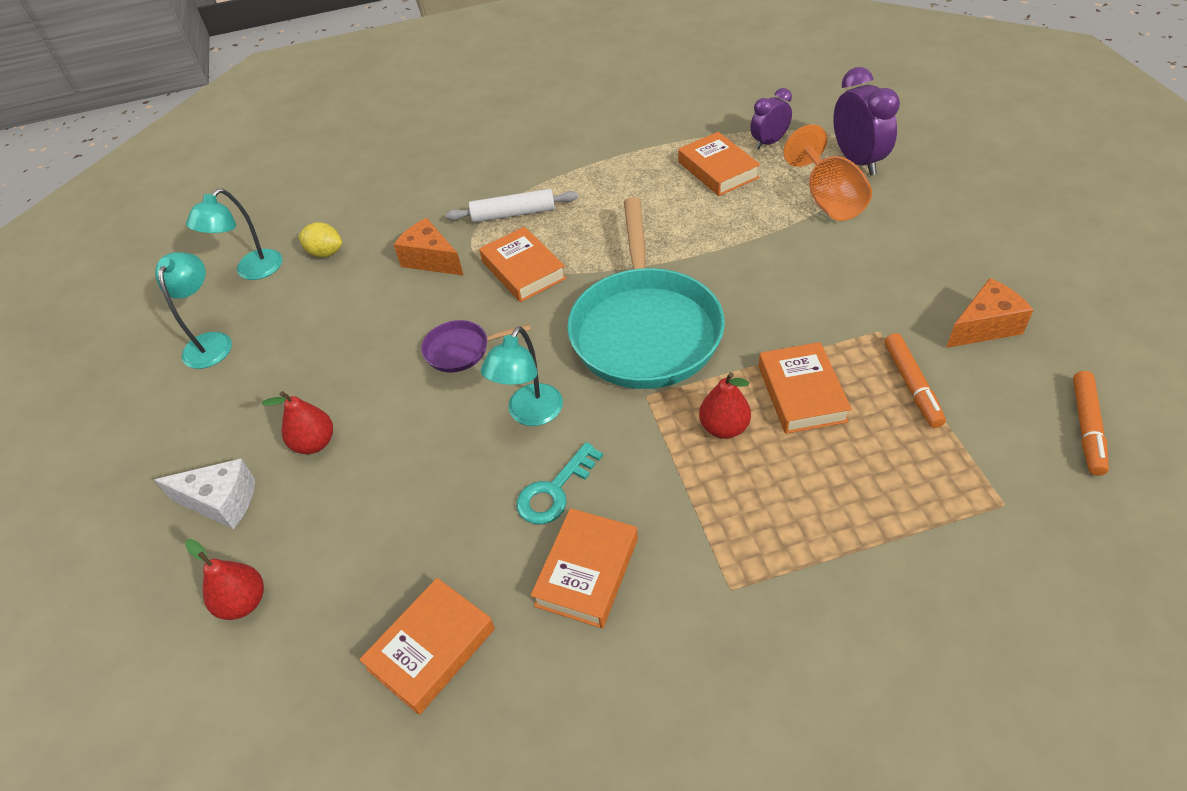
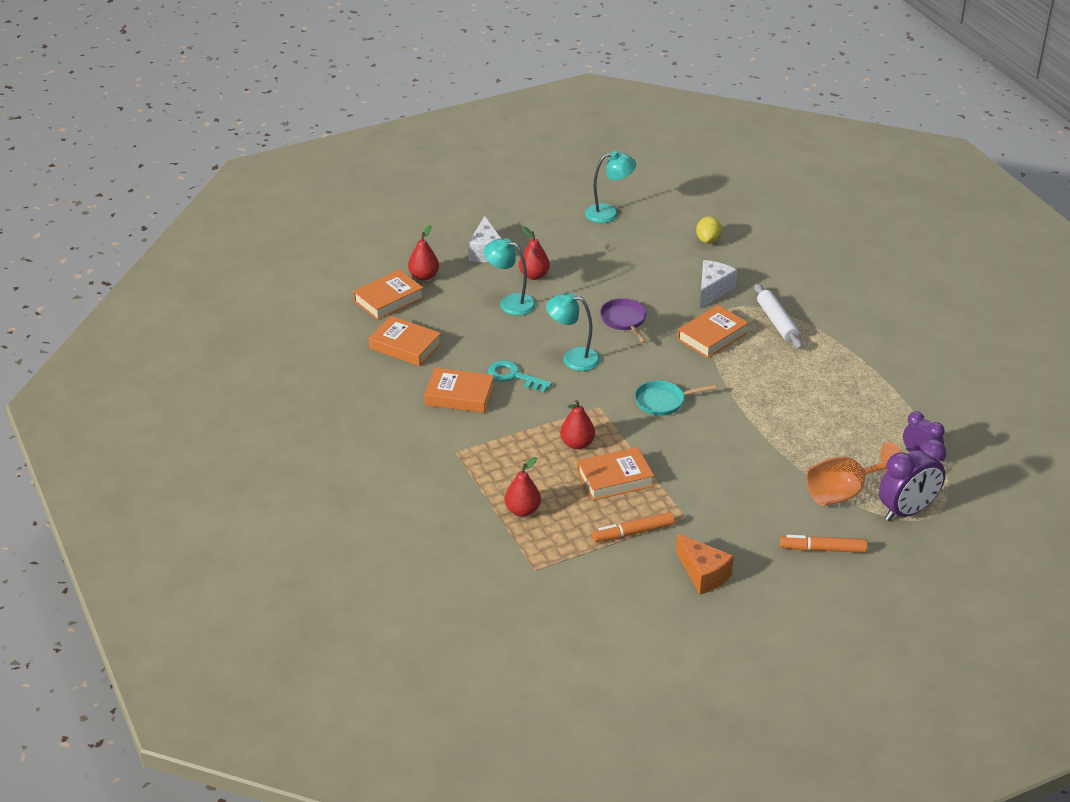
camera: 75 degrees right, 10 degrees down
(252, 271) = (680, 212): turquoise lamp -> turquoise lamp (510, 303)
(431, 260) = (712, 290): orange cheese -> white cheese
(645, 329) = (663, 401): turquoise pan -> turquoise pan, size x0.44
(718, 170) = (868, 427): orange book -> orange book (388, 299)
(873, 508) = (522, 510): none -> red pear
(1086, 427) = (608, 617): orange marker -> orange marker (823, 549)

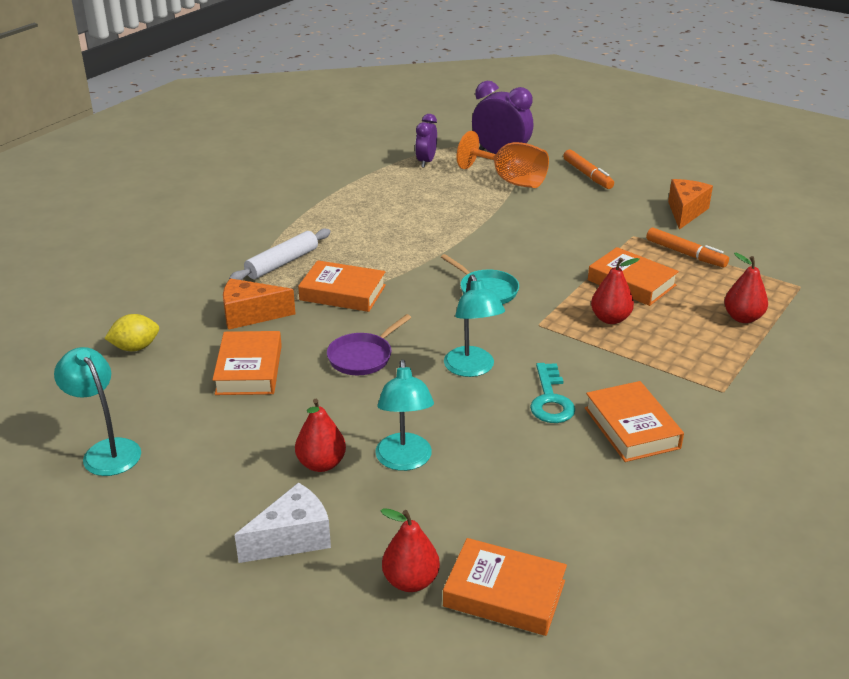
camera: 120 degrees left, 5 degrees down
(405, 346) = (592, 520): orange book -> orange book (249, 369)
(712, 290) = (250, 315): white cheese -> orange cheese

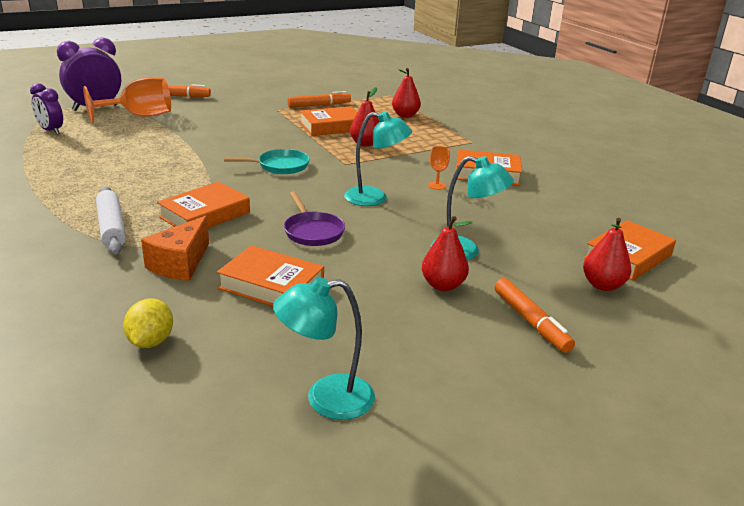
camera: 65 degrees left, 5 degrees down
(292, 538) = (530, 321): white cheese -> orange marker
(550, 400) = (437, 185): turquoise key -> orange goblet
(685, 212) = (271, 90): orange cheese -> none

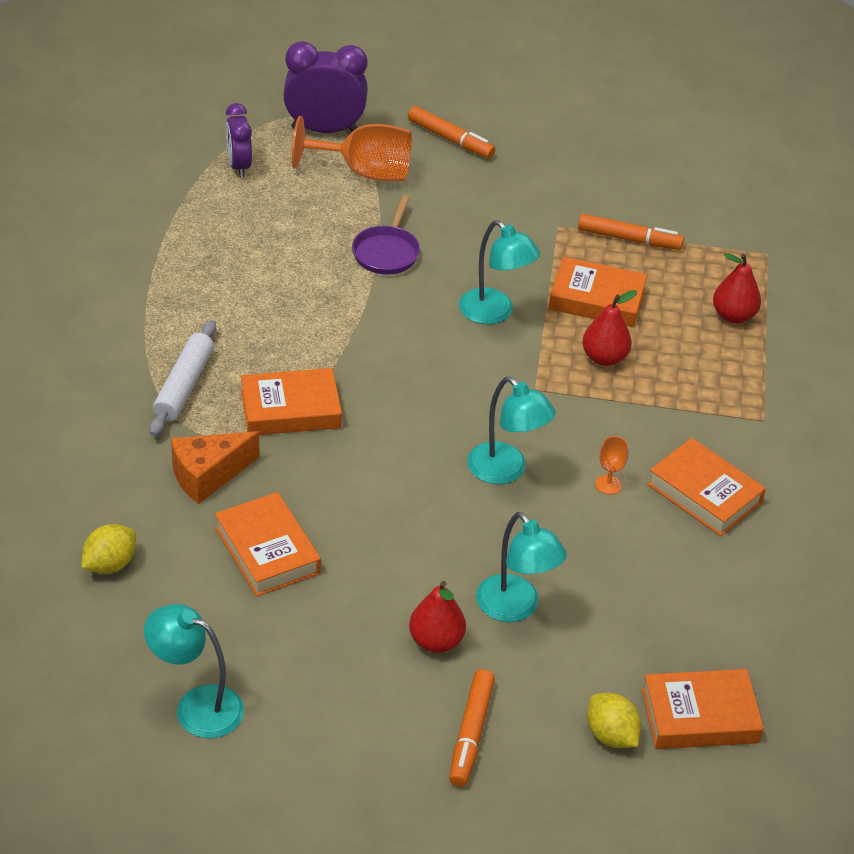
camera: 35 degrees right, 15 degrees up
(280, 166) = (449, 357): turquoise pan -> none
(283, 144) = (494, 313): none -> turquoise lamp
(312, 231) = (379, 492): purple pan -> purple pan (387, 252)
(602, 285) = (611, 735): red pear -> yellow lemon

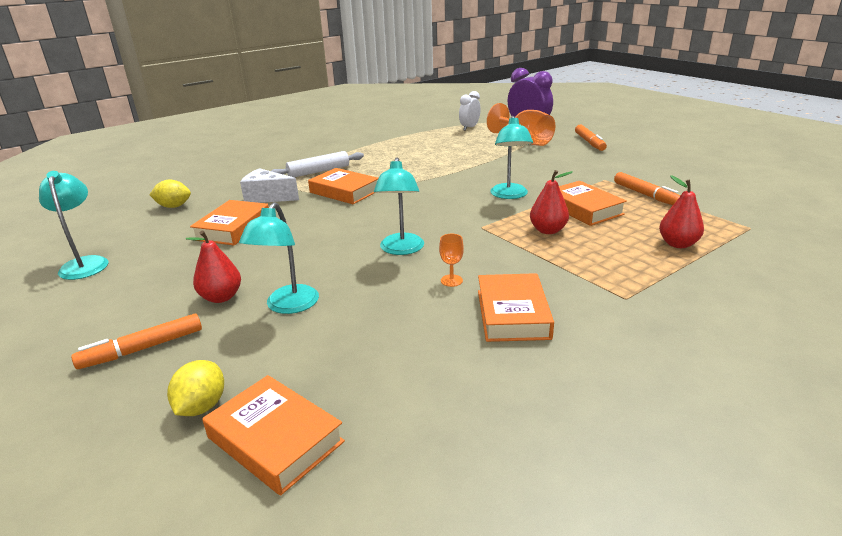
camera: 50 degrees right, 15 degrees down
(208, 475) = (267, 197): orange cheese -> white cheese
(239, 166) = (469, 128): purple clock -> white clock
(387, 252) = (490, 163): purple pan -> none

